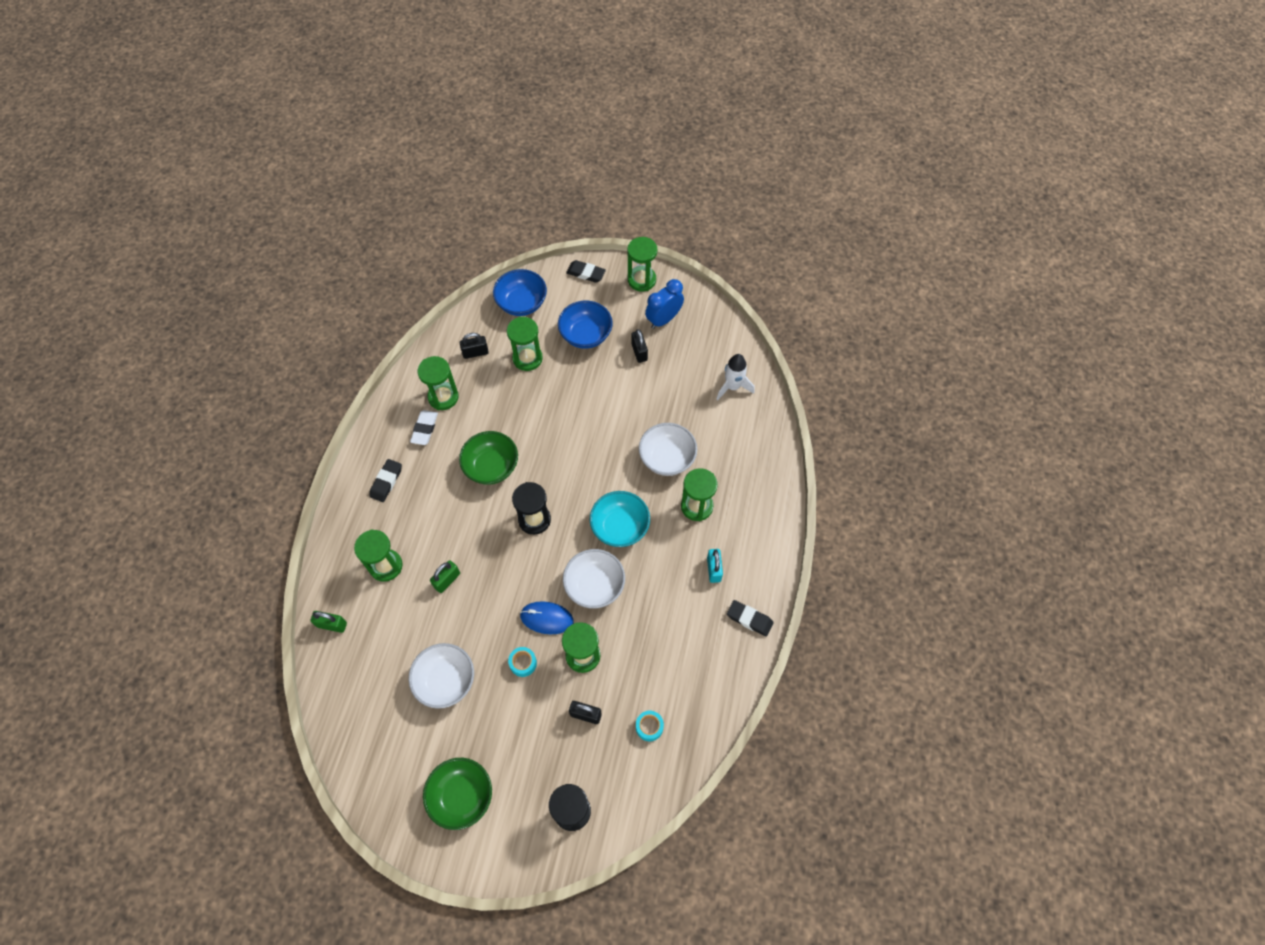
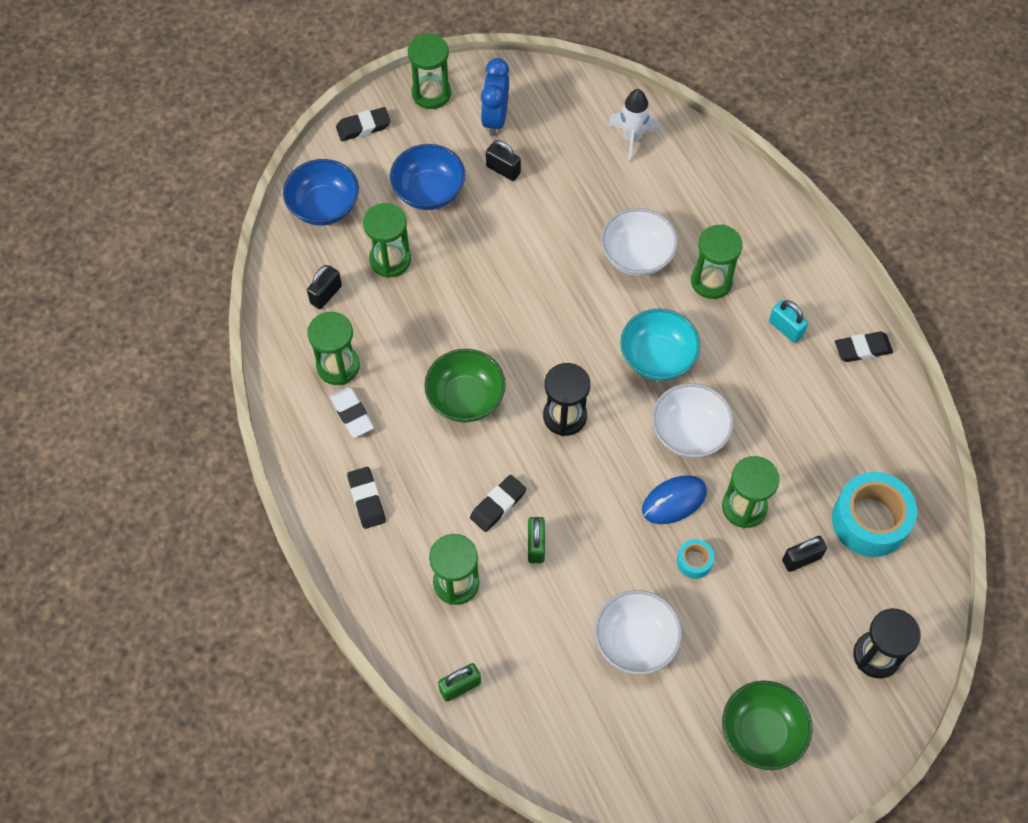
camera: 40 degrees left, 0 degrees up
(449, 541) = (498, 505): none -> black eraser
(649, 727) = (870, 521): turquoise tape -> turquoise tape, size x2.16

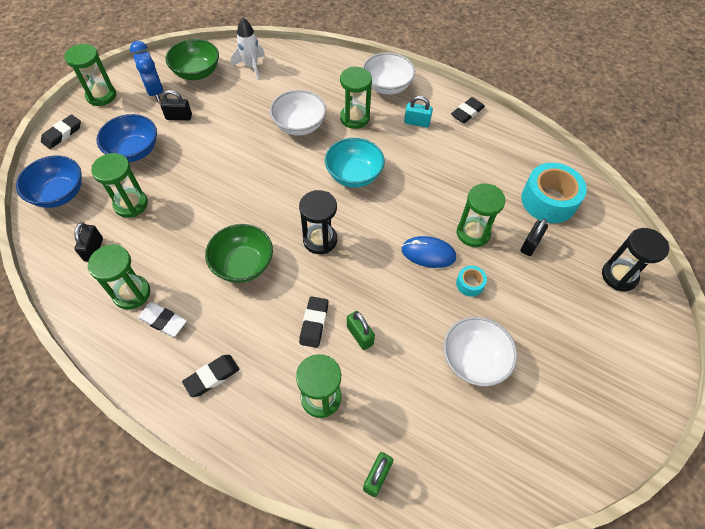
camera: 35 degrees left, 5 degrees down
(366, 499) = (212, 376): black eraser -> black eraser turned 75 degrees counterclockwise
(674, 501) = (428, 253): blue mouse -> blue mouse turned 75 degrees clockwise
(689, 433) = (406, 208): white bowl -> white bowl (387, 86)
(761, 732) = (598, 369): green bowl -> green bowl (197, 73)

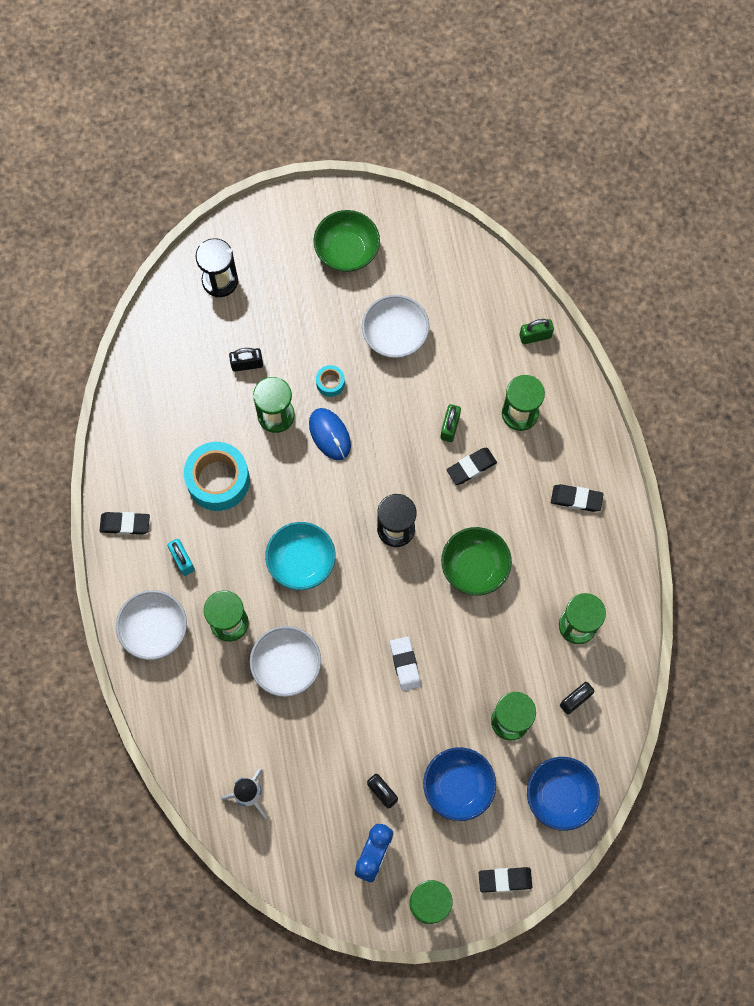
camera: 130 degrees left, 15 degrees up
(163, 321) = (574, 577): white eraser -> white eraser (405, 664)
(197, 73) = (310, 842): green bowl -> green bowl (347, 251)
(548, 200) = (182, 379): turquoise tape -> turquoise tape (218, 480)

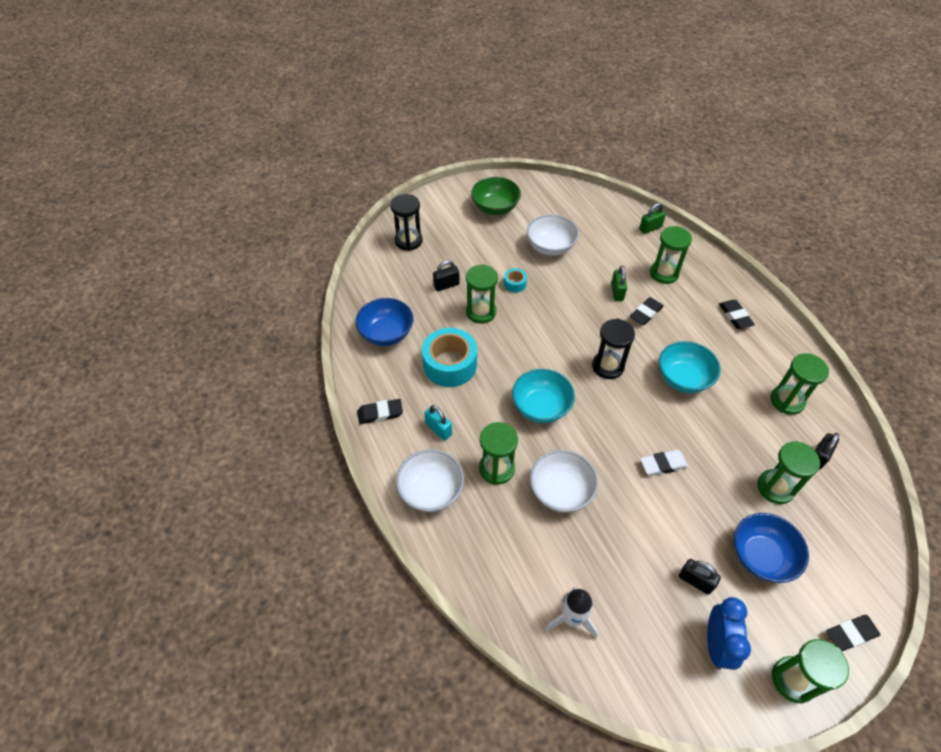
camera: 15 degrees left, 20 degrees down
(329, 434) = (528, 315): blue mouse -> none
(405, 664) = (663, 464): white eraser -> white eraser turned 75 degrees counterclockwise
(474, 567) = (683, 378): green bowl -> turquoise bowl
(560, 796) = (853, 540): blue bowl -> blue bowl (386, 333)
(576, 499) = (735, 316): black eraser -> black eraser turned 75 degrees clockwise

